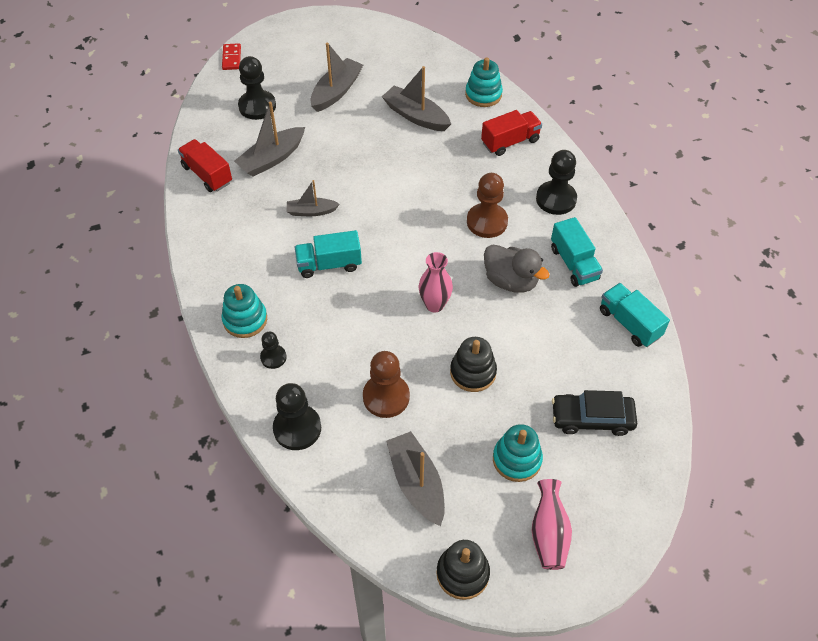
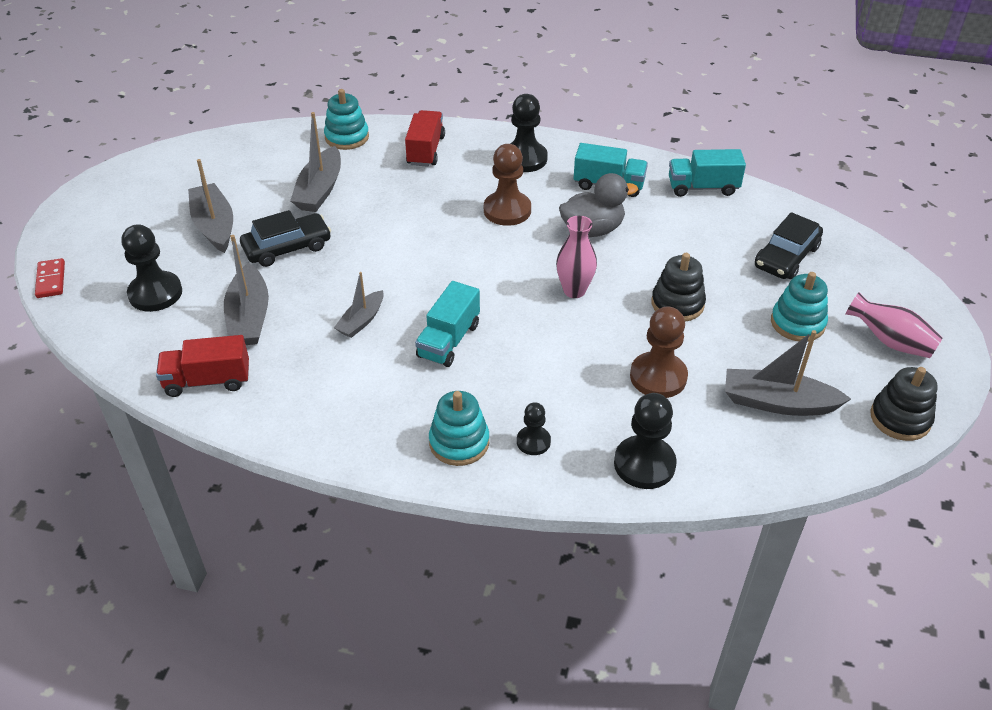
camera: 55 degrees left, 10 degrees down
(231, 58) = (51, 280): red domino -> red domino turned 45 degrees clockwise
(347, 136) = (287, 247): none -> black car
(416, 116) = (320, 190): grey boat -> grey boat turned 60 degrees counterclockwise

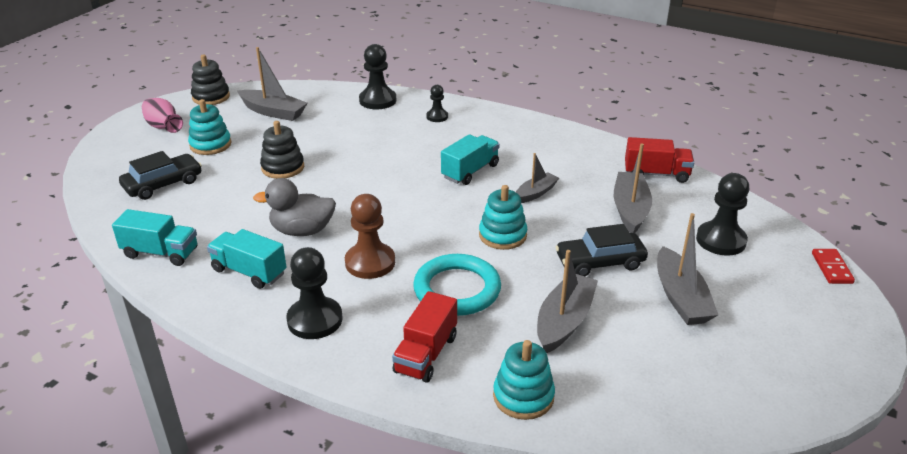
camera: 165 degrees left, 10 degrees down
(418, 200) = (457, 289): none -> turquoise ring
(459, 442) = (483, 122): turquoise stacking toy -> turquoise stacking toy (502, 235)
(574, 290) = (354, 187): pink vase -> none
(658, 377) = (335, 132): brown pawn -> none

